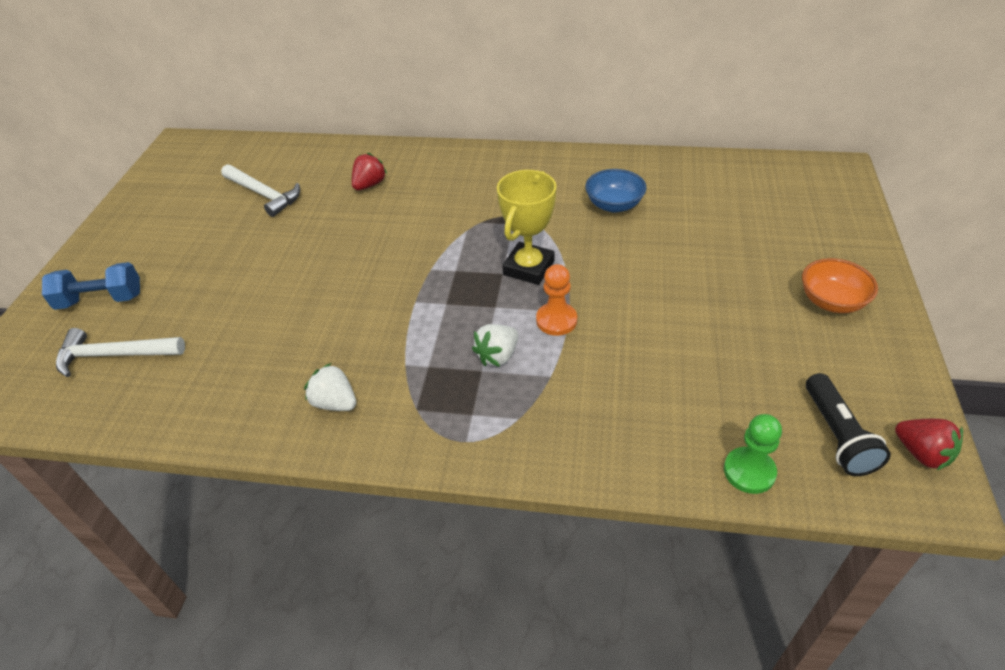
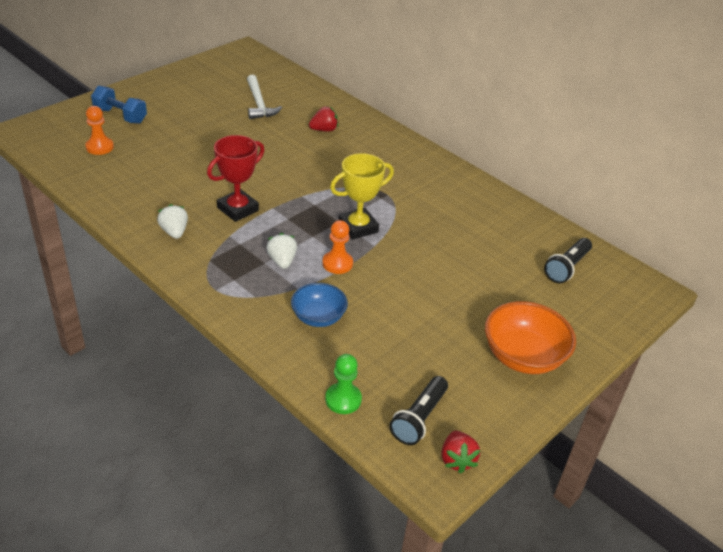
camera: 30 degrees right, 5 degrees down
(114, 355) = (99, 147): white hammer -> orange pawn
(378, 327) = (238, 209): none -> red trophy
(498, 356) = (282, 261): white strawberry -> white strawberry turned 90 degrees clockwise
(614, 205) = (459, 223): blue bowl -> blue bowl (318, 317)
(753, 192) = (567, 268): none -> black flashlight
(831, 301) = (523, 356): orange bowl -> orange bowl, size x1.55

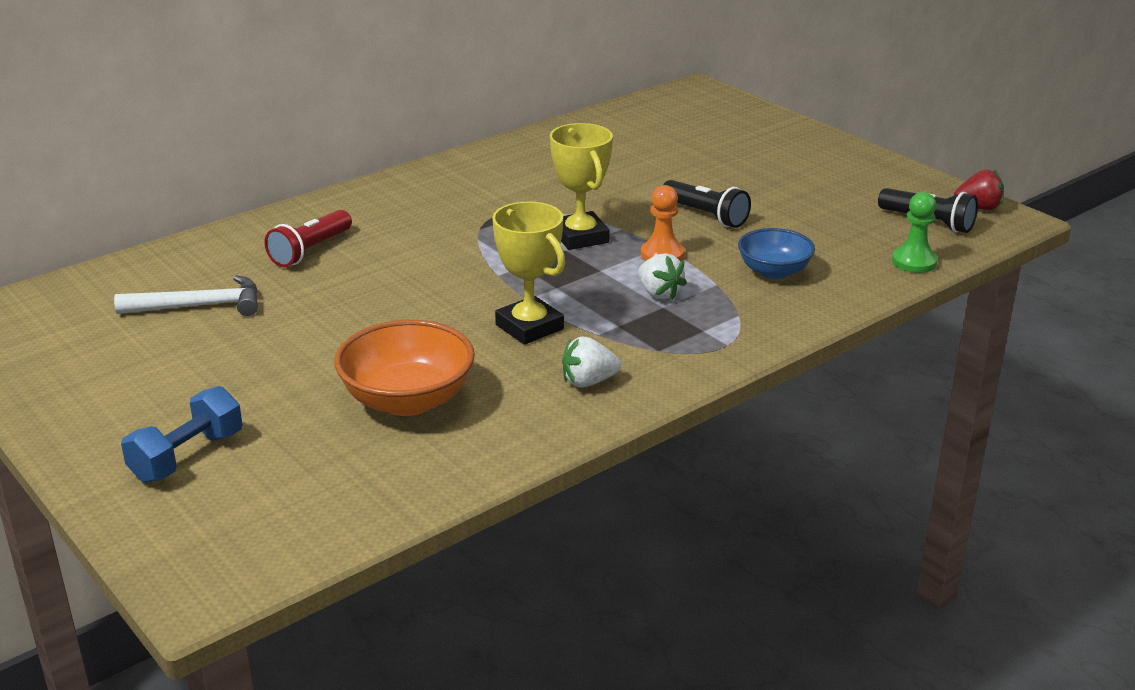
camera: 80 degrees left, 10 degrees down
(99, 147) = (304, 474): orange pawn -> none
(238, 209) = (529, 327): red trophy -> yellow trophy
(282, 261) = (659, 293): white strawberry -> white strawberry turned 120 degrees counterclockwise
(324, 130) = (310, 251): red strawberry -> red flashlight
(523, 356) = (817, 162): orange bowl -> orange bowl (407, 400)
(567, 268) = (662, 123): black flashlight -> black flashlight (706, 215)

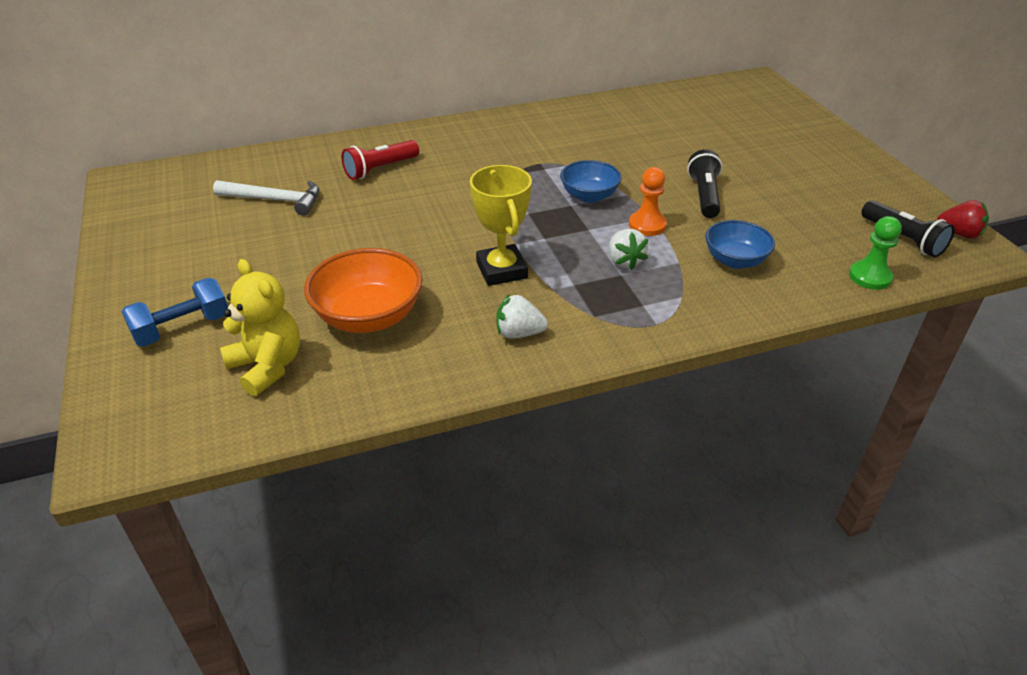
camera: 20 degrees right, 10 degrees up
(323, 471) = (267, 366): none -> yellow teddy bear
(580, 237) = (589, 196): yellow trophy -> blue bowl
(706, 215) = (704, 195): black flashlight -> black flashlight turned 150 degrees counterclockwise

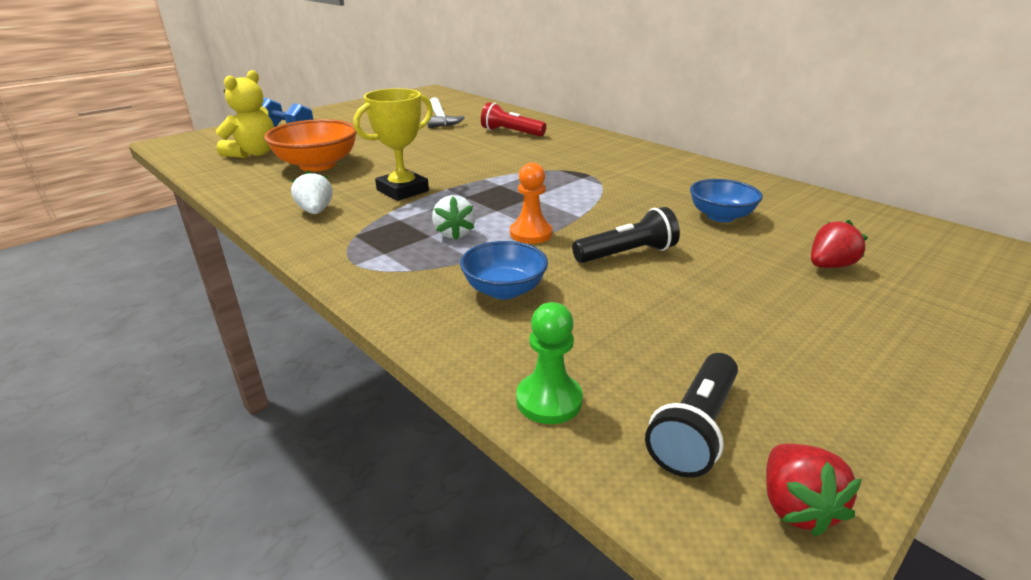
camera: 65 degrees right, 10 degrees down
(589, 196) = (556, 201): blue bowl -> blue bowl (720, 216)
(624, 261) = (454, 233): white strawberry -> white strawberry turned 60 degrees counterclockwise
(756, 135) = (829, 266): none -> red strawberry

